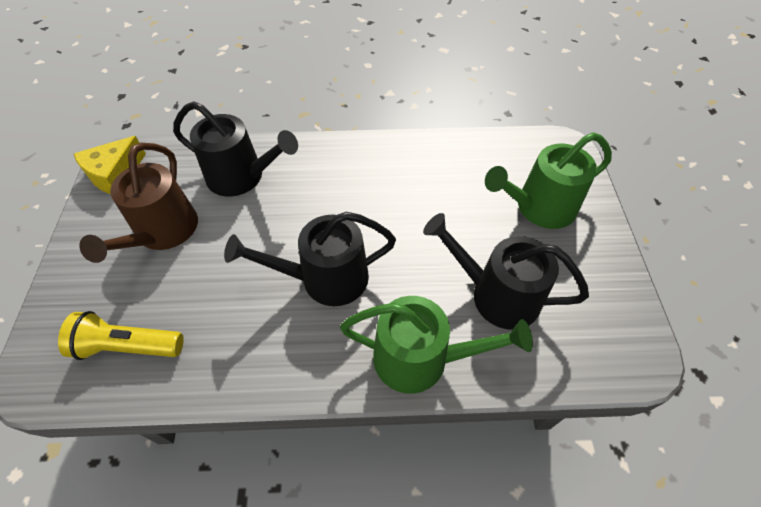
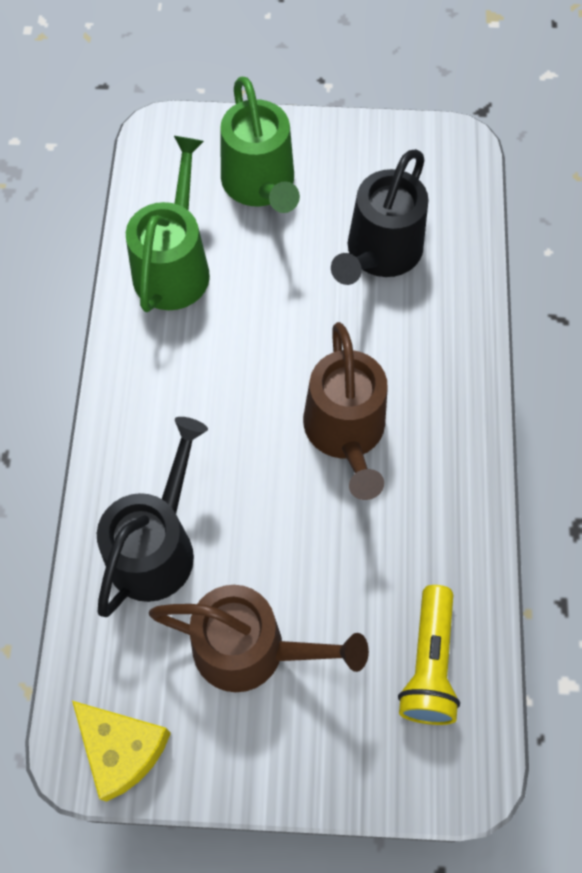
camera: 85 degrees left, 10 degrees up
(325, 278) = (346, 432): black watering can -> brown watering can
(420, 359) = (454, 339): green watering can -> green watering can (174, 266)

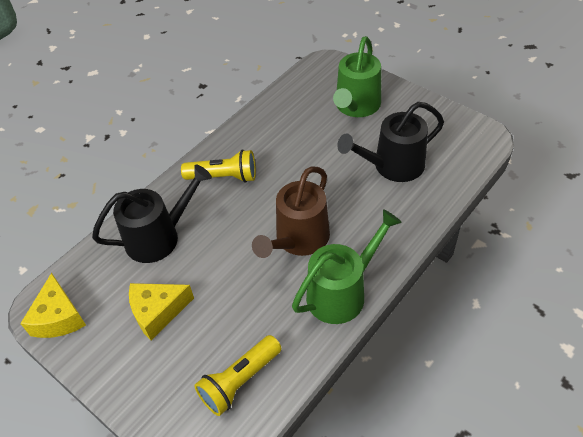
camera: 40 degrees right, 15 degrees down
(168, 401) = (223, 177): none -> yellow flashlight
(174, 266) = (280, 121): green watering can -> green watering can (342, 293)
(251, 649) = (158, 312): brown watering can -> yellow cheese

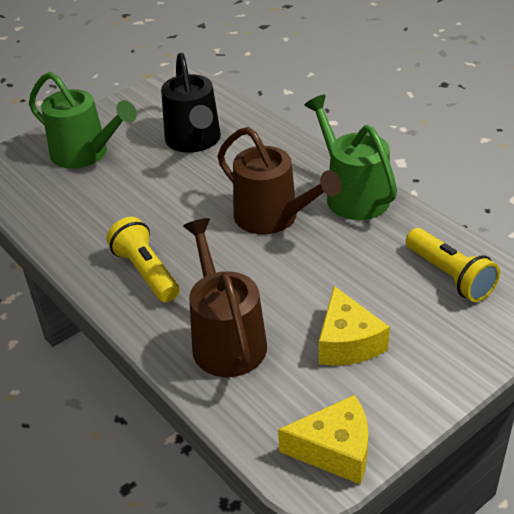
camera: 80 degrees left, 10 degrees down
(159, 237) = (226, 339): black watering can -> brown watering can
(223, 177) = (146, 272): yellow flashlight -> yellow flashlight turned 45 degrees counterclockwise

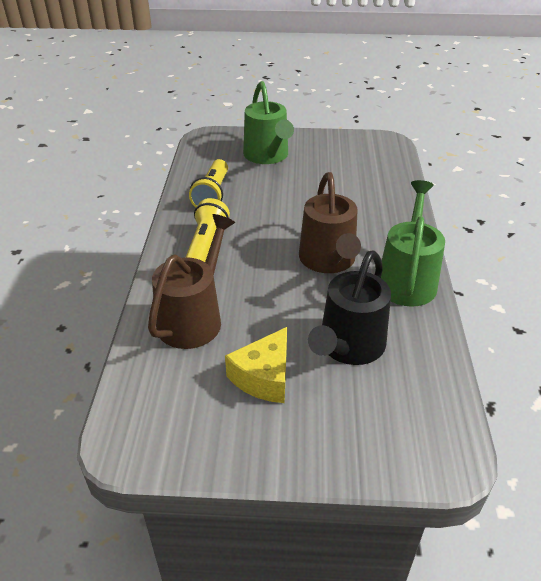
camera: 40 degrees right, 0 degrees up
(194, 141) = (344, 182): black watering can -> black watering can (348, 346)
(335, 450) = (158, 440): yellow cheese -> none
(449, 276) = (404, 385): yellow flashlight -> yellow flashlight (212, 194)

